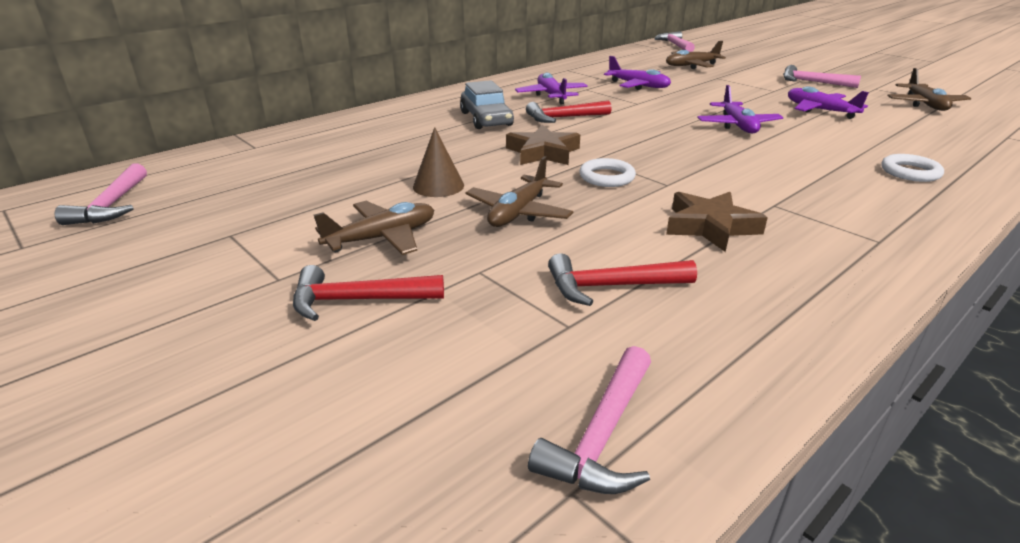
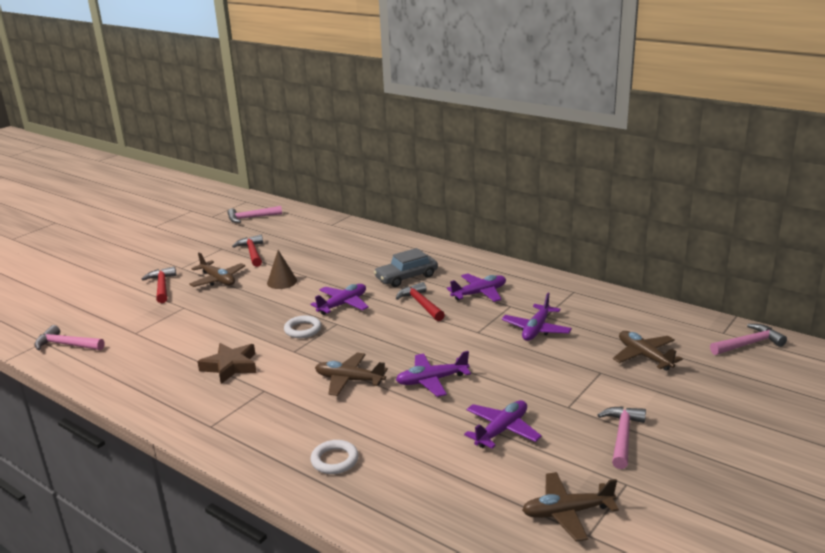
camera: 80 degrees right, 5 degrees down
(518, 212) = (248, 308): brown plane -> brown plane (349, 380)
(543, 152) = (343, 304): brown star -> purple plane
(611, 286) = (166, 340): red hammer -> red hammer (252, 252)

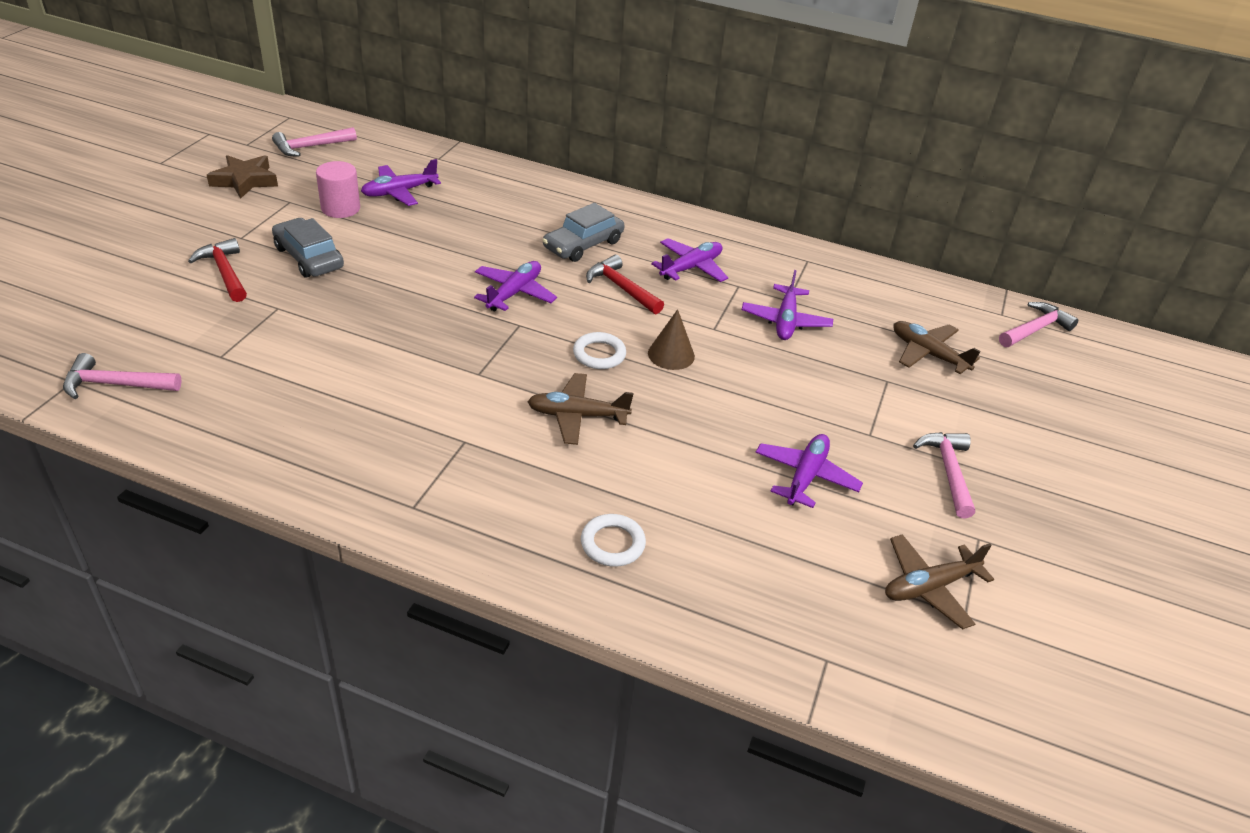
camera: 20 degrees left, 15 degrees up
(218, 280) = (309, 257): brown plane -> grey car
(230, 366) = (397, 405): brown star -> brown star (245, 181)
(252, 252) = (340, 208): red hammer -> pink cylinder
(282, 282) = (408, 258): brown cone -> brown cone (671, 354)
(303, 329) = (475, 337): white ring -> white ring (599, 354)
(432, 380) = (687, 408): purple plane -> purple plane (399, 192)

